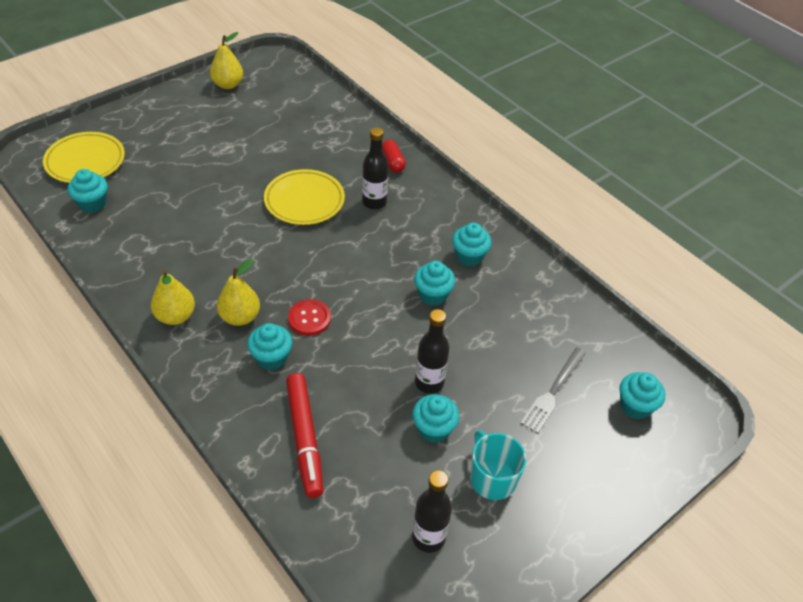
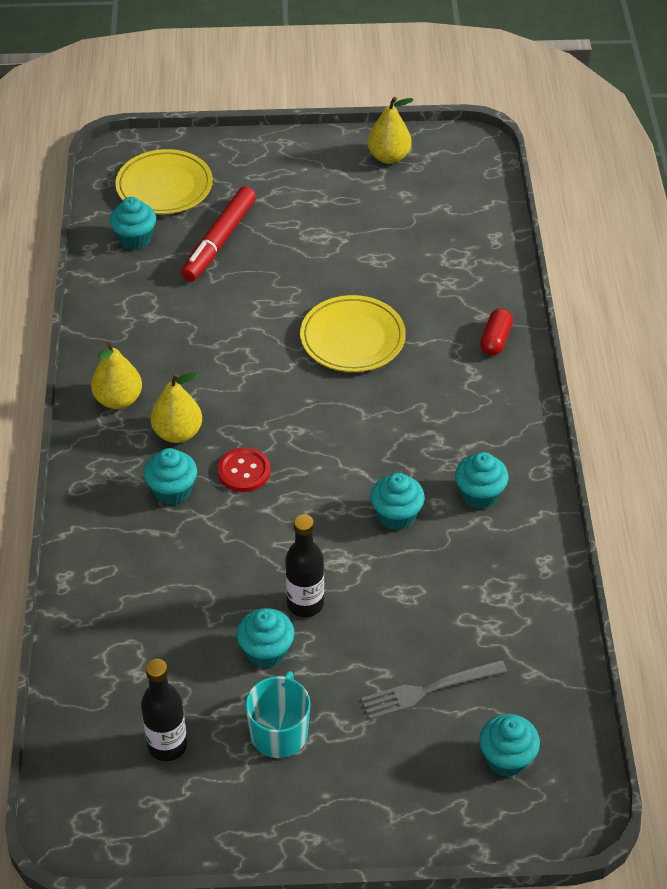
camera: 40 degrees right, 0 degrees up
(305, 438) = (136, 586): red marker -> red marker (219, 241)
(374, 202) = (429, 378): black bottle -> none

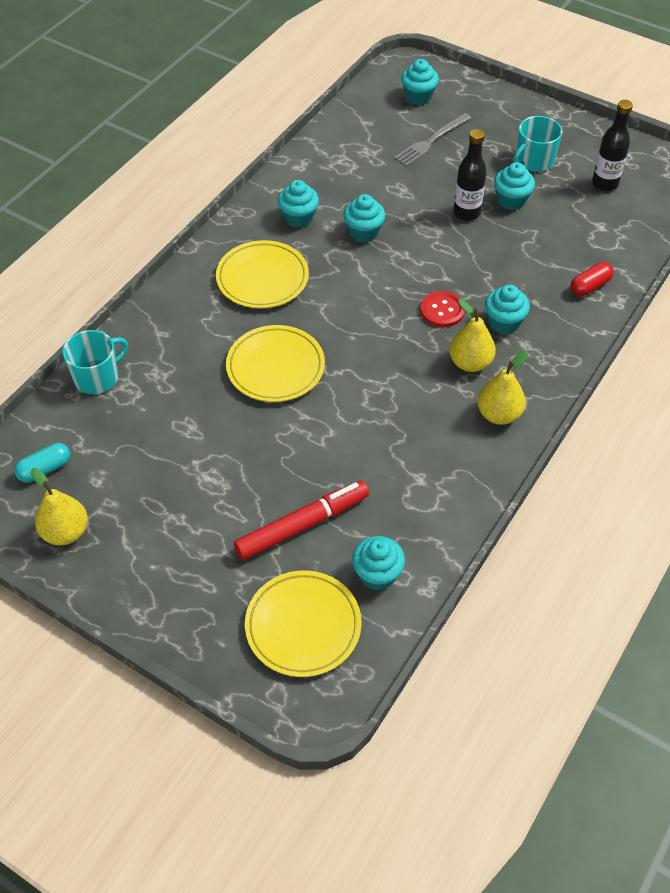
camera: 145 degrees left, 5 degrees up
(429, 689) = (431, 141): grey fork -> grey fork turned 120 degrees clockwise
(447, 411) = (262, 278): none -> yellow plate
(452, 182) = (45, 469): none -> turquoise capsule
(492, 257) = (97, 377): none -> turquoise mug
(495, 340) = (174, 309): red capsule -> red capsule (590, 286)

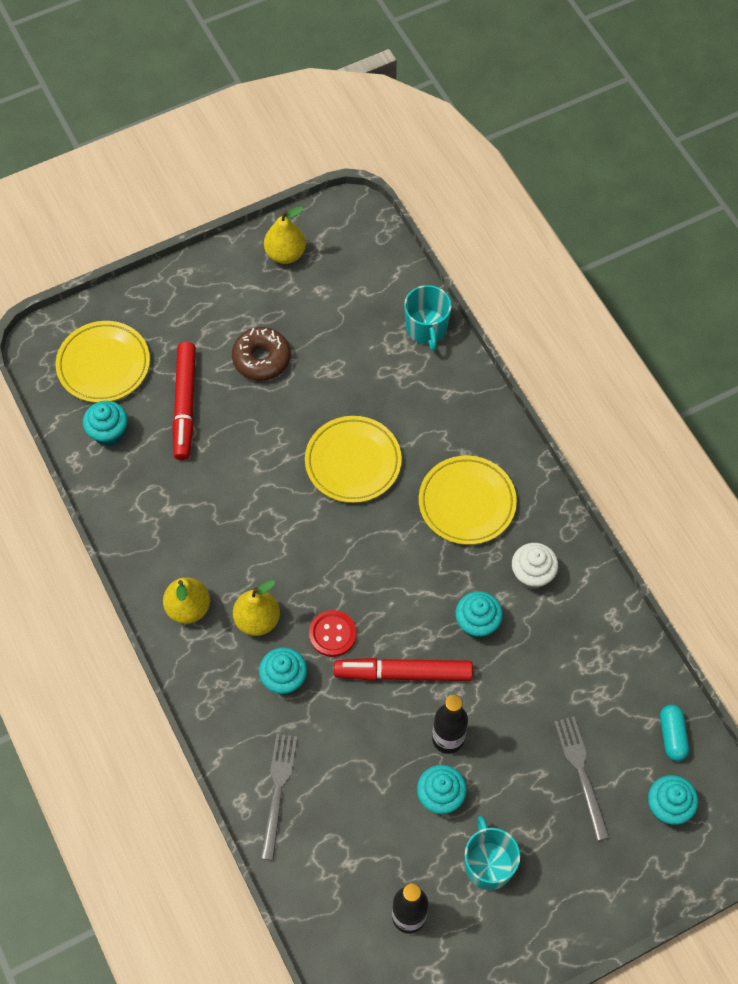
camera: 120 degrees right, 10 degrees up
(45, 469) = (353, 261): turquoise capsule -> turquoise capsule (672, 736)
(209, 488) = (261, 359): none -> brown donut
(298, 218) = (532, 574): turquoise cupcake -> white cupcake
(438, 256) = (403, 673): none -> red marker
(590, 286) = (278, 791): red capsule -> grey fork

